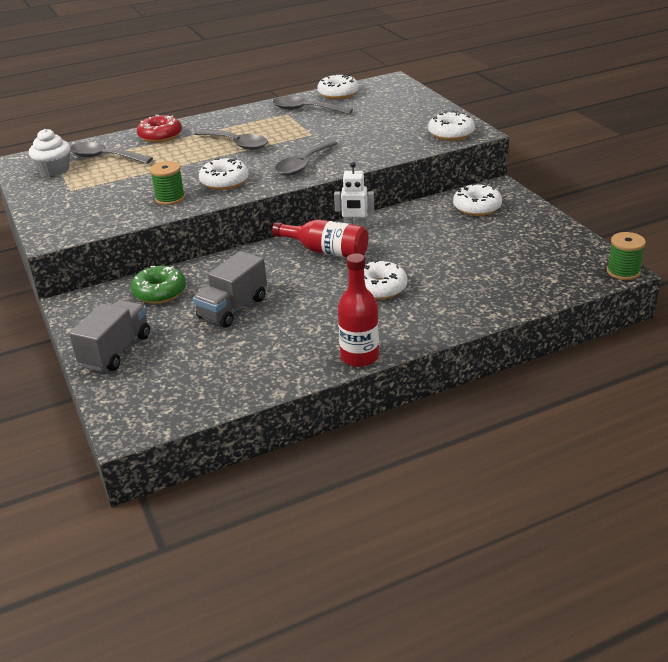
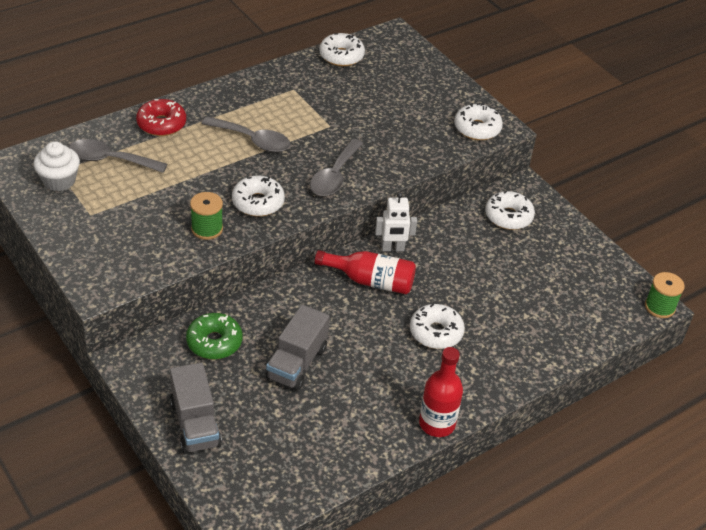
camera: 15 degrees left, 10 degrees up
(116, 351) = (195, 424): grey truck -> grey truck turned 150 degrees clockwise
(305, 110) = (312, 83): grey spoon -> none

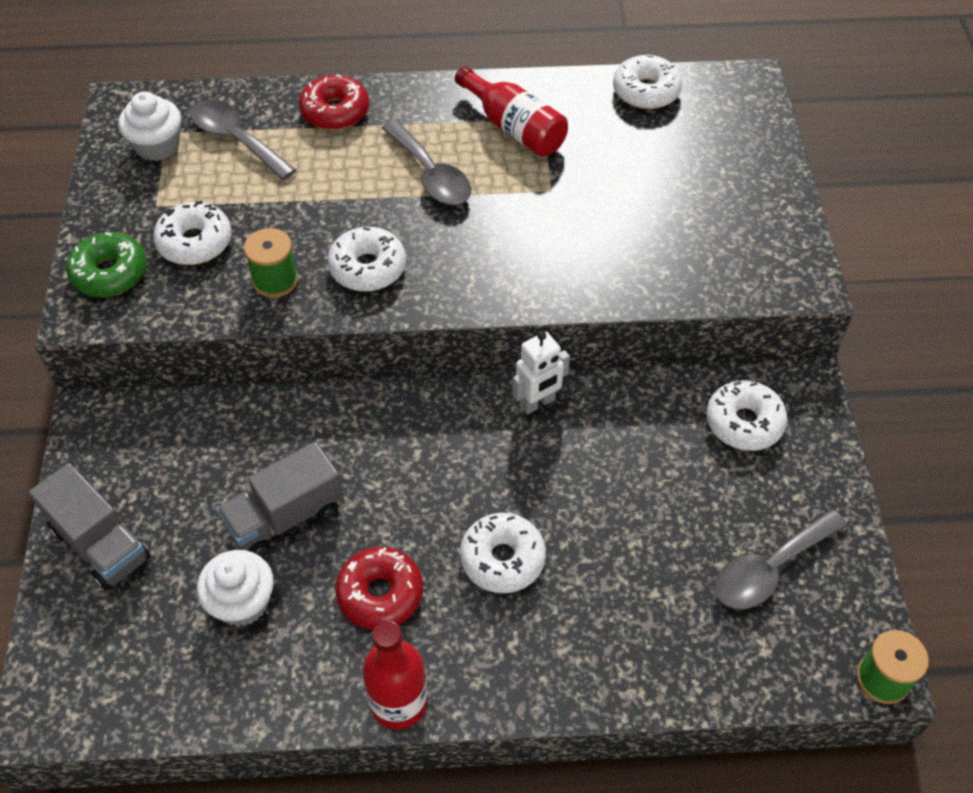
camera: 35 degrees right, 10 degrees up
(195, 424) = (100, 544): grey truck -> grey truck turned 60 degrees counterclockwise
(214, 342) = (208, 439): green donut -> green donut (110, 273)
(308, 415) = (242, 602): none -> white cupcake
(334, 176) = (499, 267): grey spoon -> grey spoon (769, 569)
(370, 281) = (471, 439): red bottle -> red bottle (514, 128)
(383, 377) = (380, 594): none -> red donut
(392, 248) = (537, 403): white robot -> white robot turned 60 degrees counterclockwise
(477, 128) = (763, 270): white donut -> white donut (195, 242)

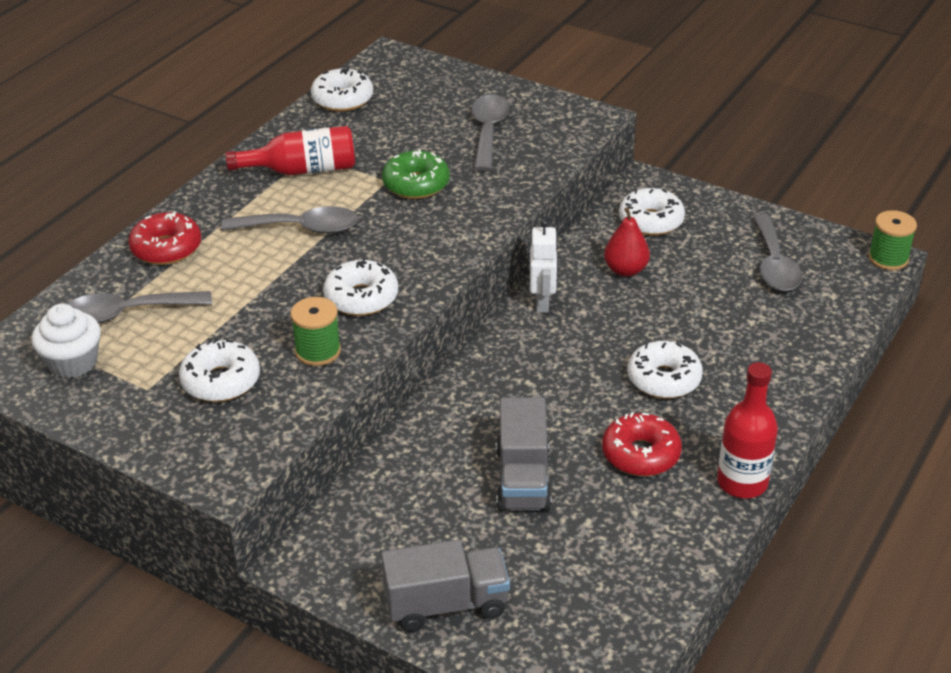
camera: 55 degrees left, 15 degrees down
(110, 273) = (196, 445): green donut -> green donut (416, 184)
(242, 602) = (583, 535): white cupcake -> none
(644, 442) = (625, 270): none -> red pear
(697, 217) = (488, 131): none -> grey spoon

